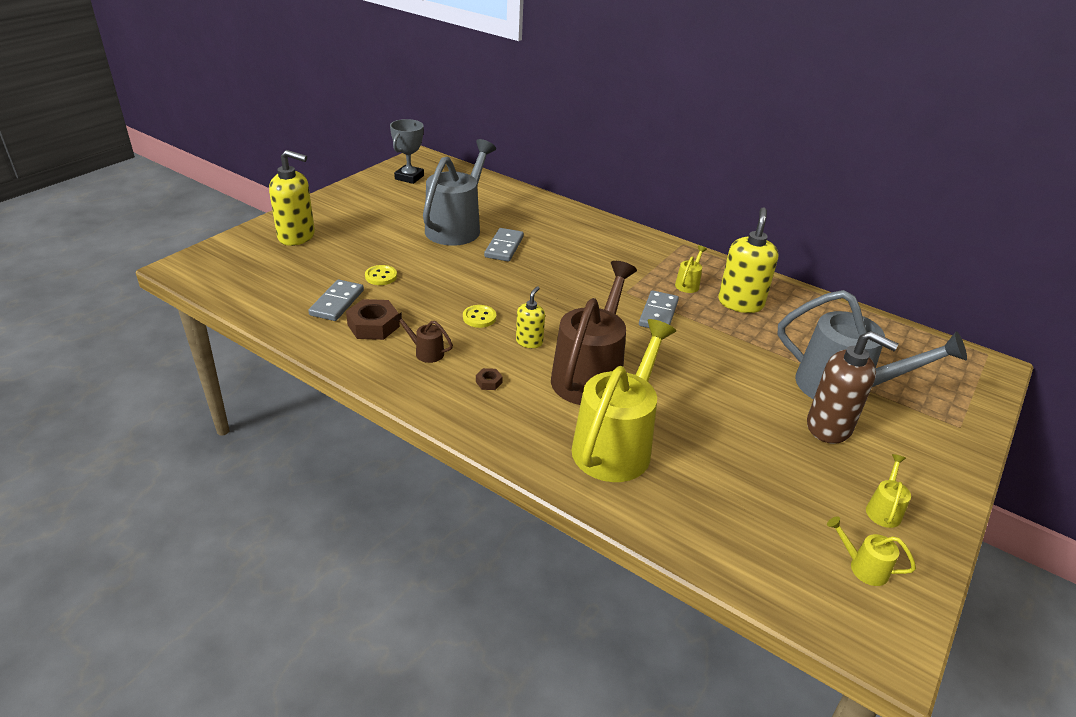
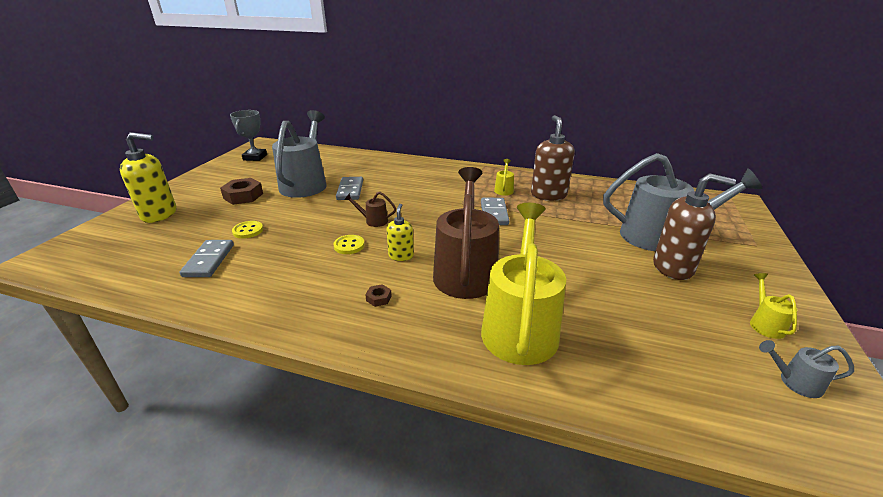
camera: 15 degrees left, 5 degrees down
(373, 325) = (250, 273): brown nut -> brown nut (243, 196)
(425, 352) = (308, 285): brown watering can -> brown watering can (373, 221)
(740, 303) = (548, 195): yellow soap dispenser -> brown soap dispenser
(862, 567) = (794, 382): yellow watering can -> grey watering can

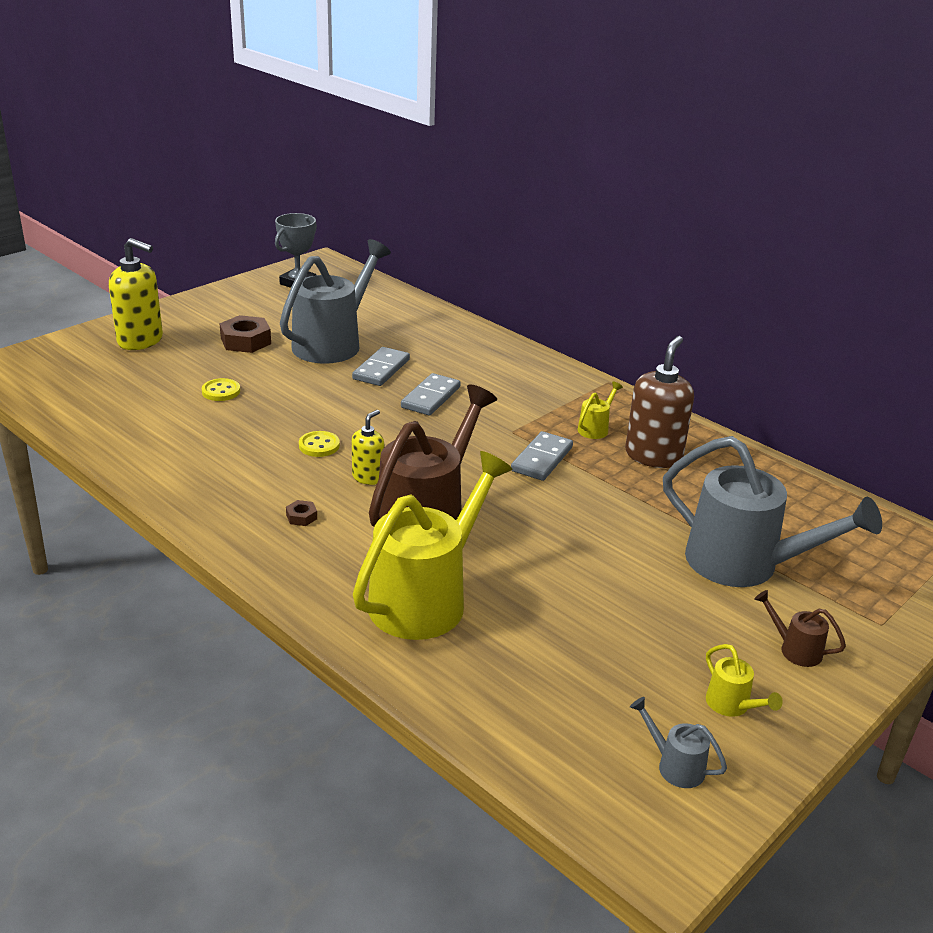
camera: 25 degrees right, 0 degrees up
(209, 260) = (159, 416): grey domino -> grey domino (430, 397)
(373, 221) = (373, 422): brown watering can -> brown watering can (794, 649)
(673, 267) = (704, 607): brown soap dispenser -> none
(764, 323) = (732, 706): yellow watering can -> yellow watering can turned 120 degrees clockwise

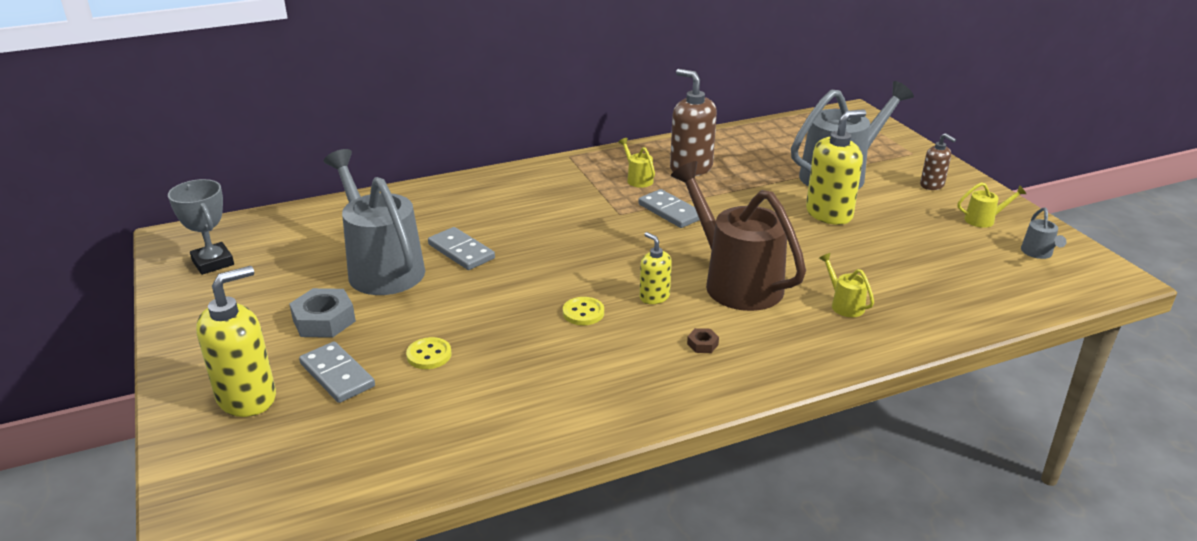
camera: 65 degrees left, 0 degrees up
(245, 341) = (324, 320): brown nut -> grey nut
(427, 598) = (844, 304): yellow watering can -> yellow watering can, size x0.41
(430, 397) = (535, 238): grey domino -> grey domino (337, 375)
(630, 566) = (829, 214): none -> yellow soap dispenser
(674, 765) = (1038, 253): grey watering can -> grey watering can turned 60 degrees counterclockwise
(794, 649) = (932, 185): brown watering can -> brown soap dispenser

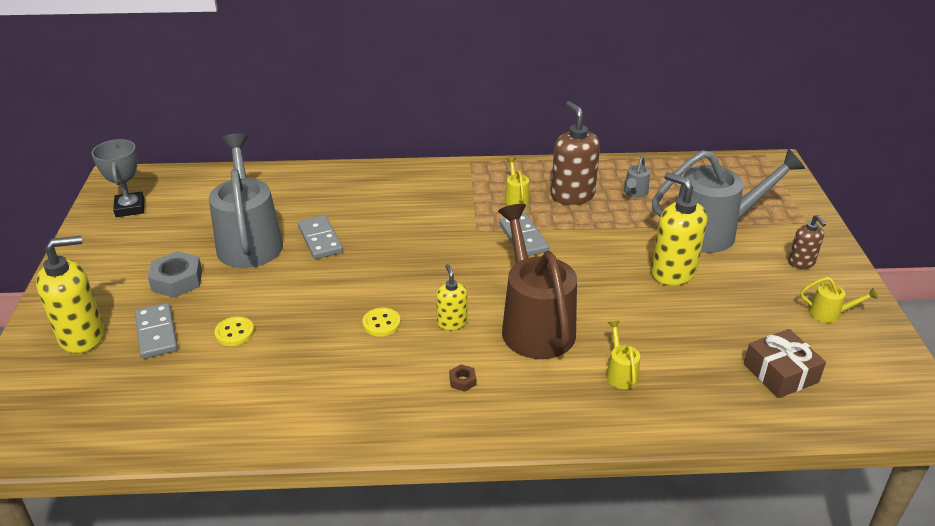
camera: 20 degrees right, 5 degrees up
(829, 214) = (672, 272): yellow soap dispenser -> yellow soap dispenser turned 120 degrees counterclockwise
(979, 274) = (780, 373): none -> brown gift
(1038, 253) = (862, 365): grey watering can -> grey watering can (634, 193)

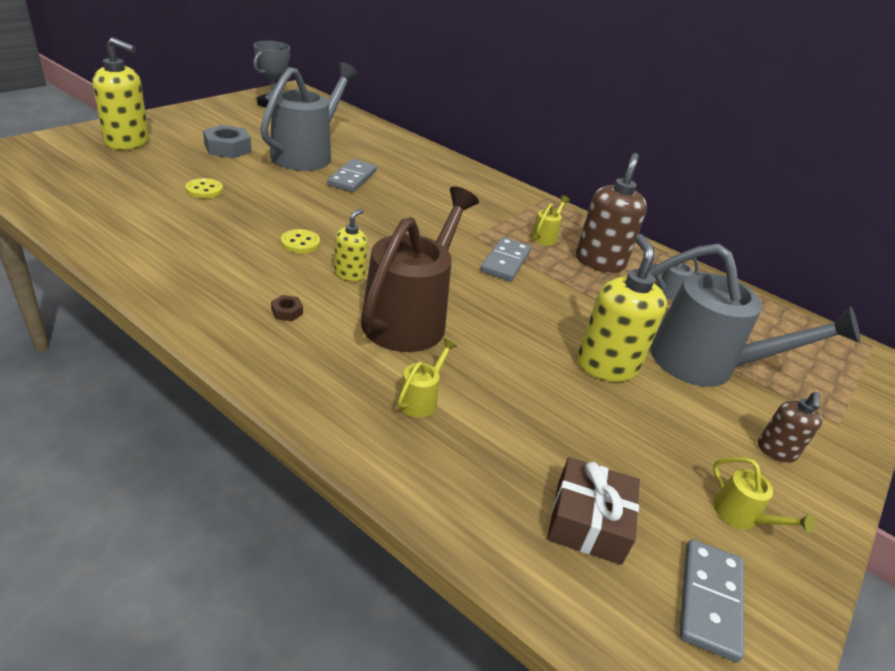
camera: 35 degrees right, 0 degrees up
(156, 333) = (164, 164): grey domino -> grey domino (709, 600)

